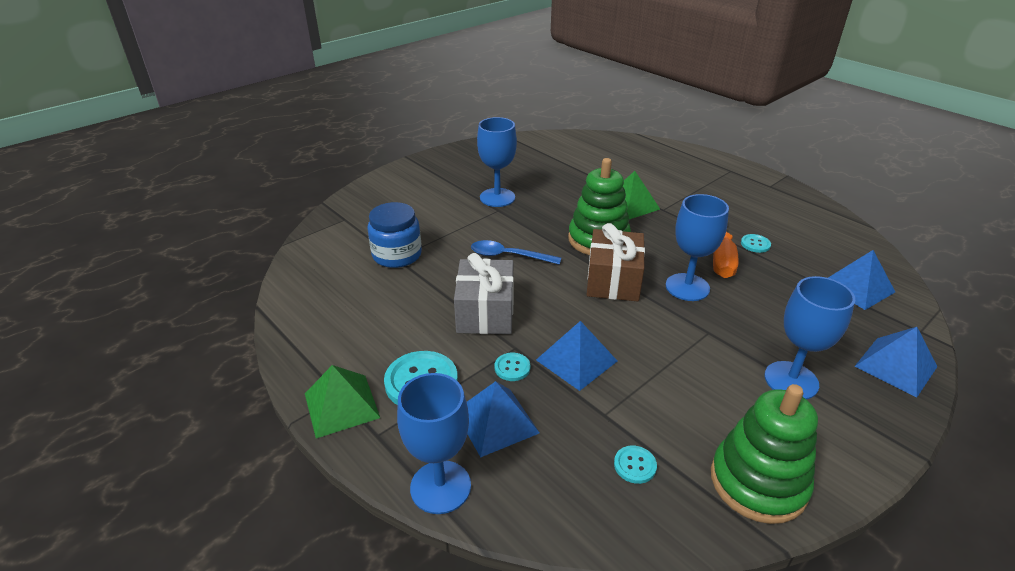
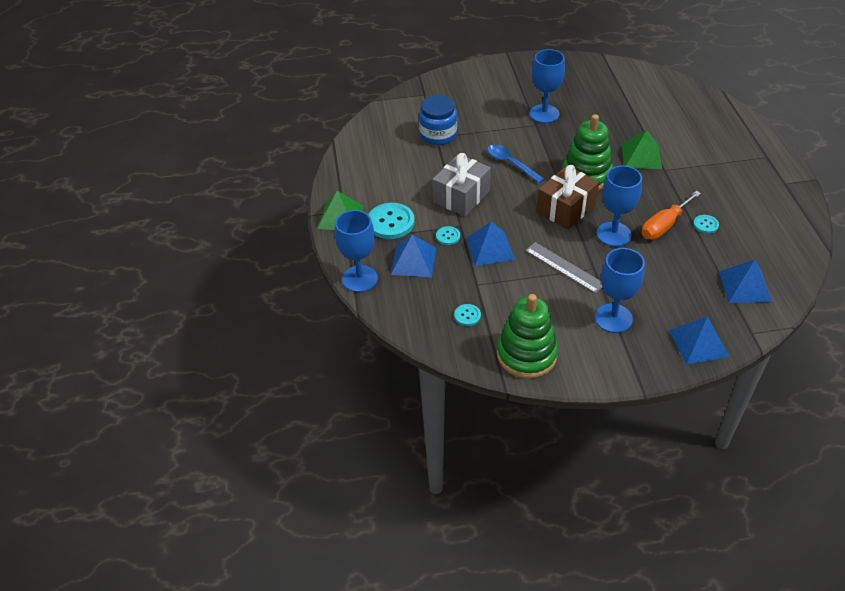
camera: 35 degrees right, 10 degrees up
(679, 345) = (564, 267): none -> grey ruler

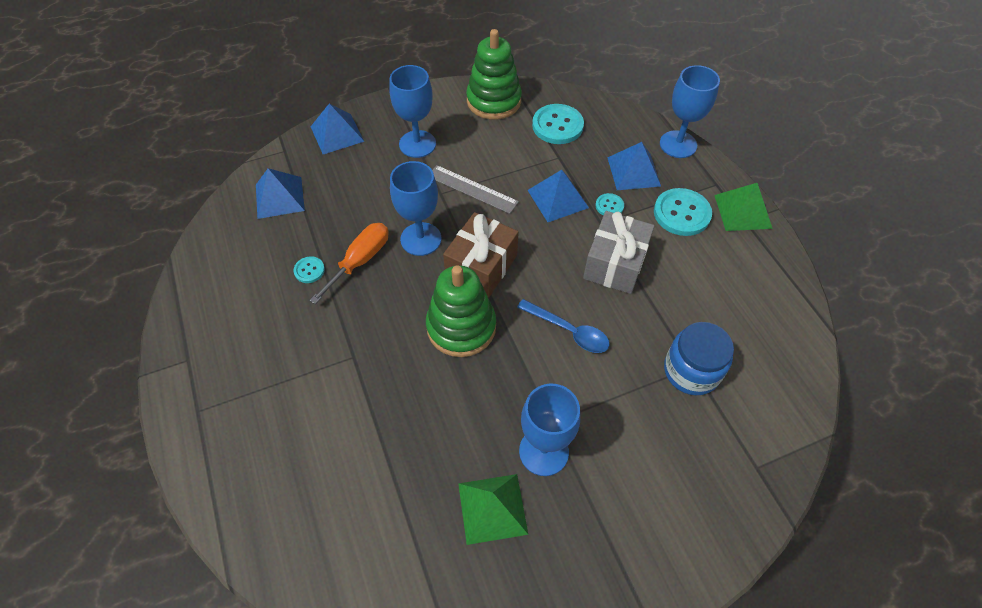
camera: 165 degrees right, 10 degrees up
(467, 315) = (557, 125): turquoise button -> turquoise button, size x1.97
(641, 156) = (385, 378): green pyramid -> green pyramid (492, 508)

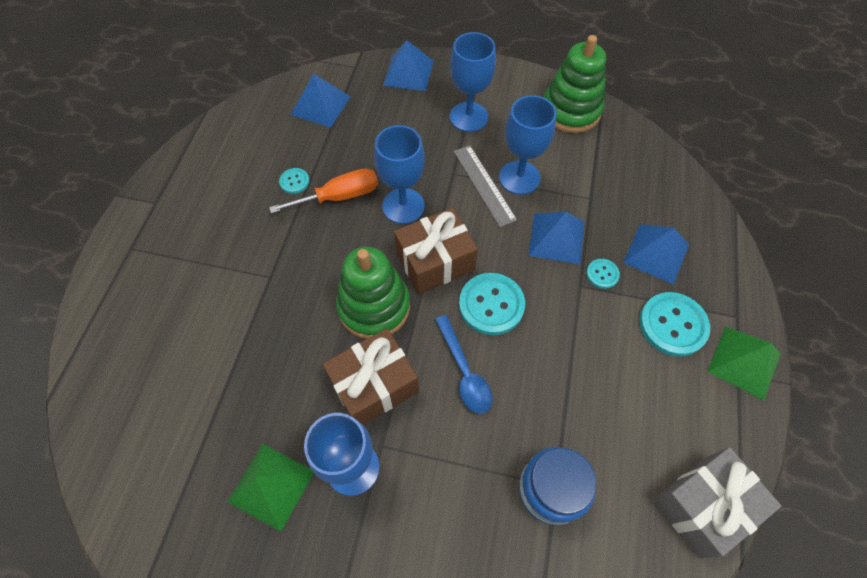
camera: 35 degrees right, 5 degrees up
(510, 383) = (374, 385): none -> brown gift
(557, 125) = (614, 166): turquoise button -> turquoise button (491, 305)
(615, 264) = (561, 334): grey gift -> grey gift (703, 505)
(678, 144) = (728, 251): blue goblet -> blue goblet (519, 177)

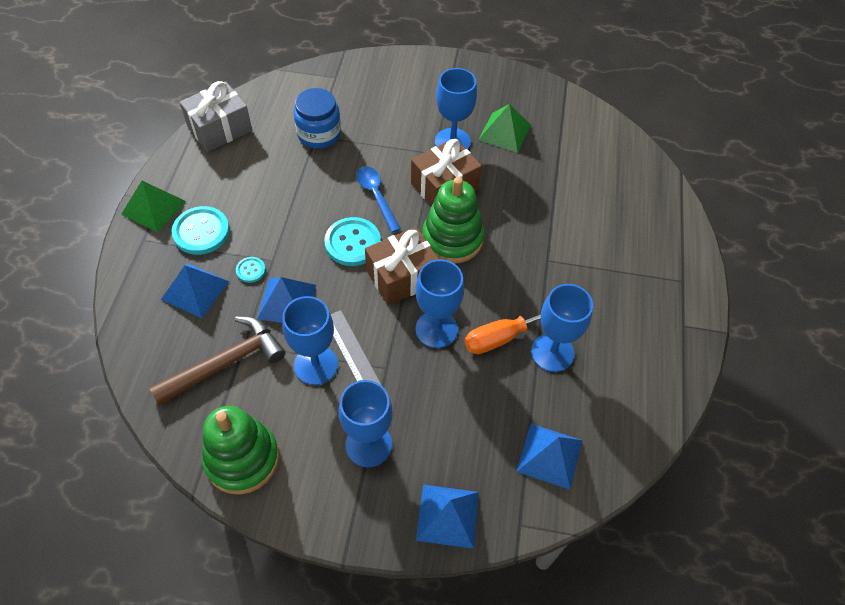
camera: 175 degrees right, 5 degrees down
(294, 181) = (552, 352): turquoise button -> blue goblet
(603, 182) = (226, 363): none -> brown hammer

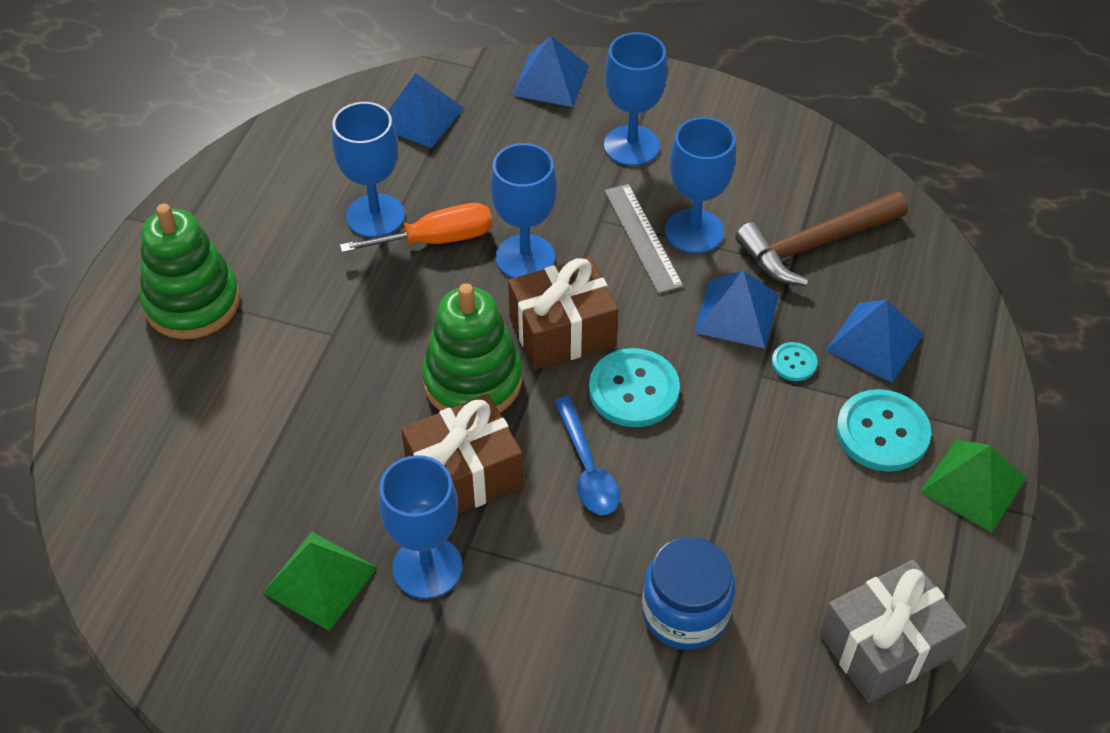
camera: 170 degrees left, 5 degrees down
(242, 459) = (781, 147): green stacking toy -> green stacking toy (192, 303)

